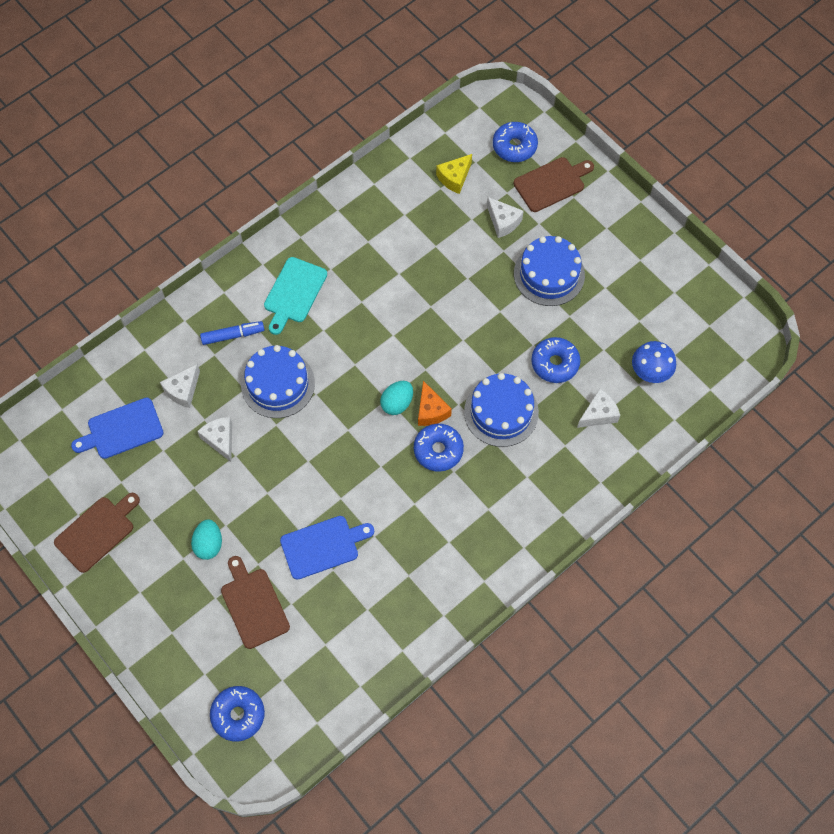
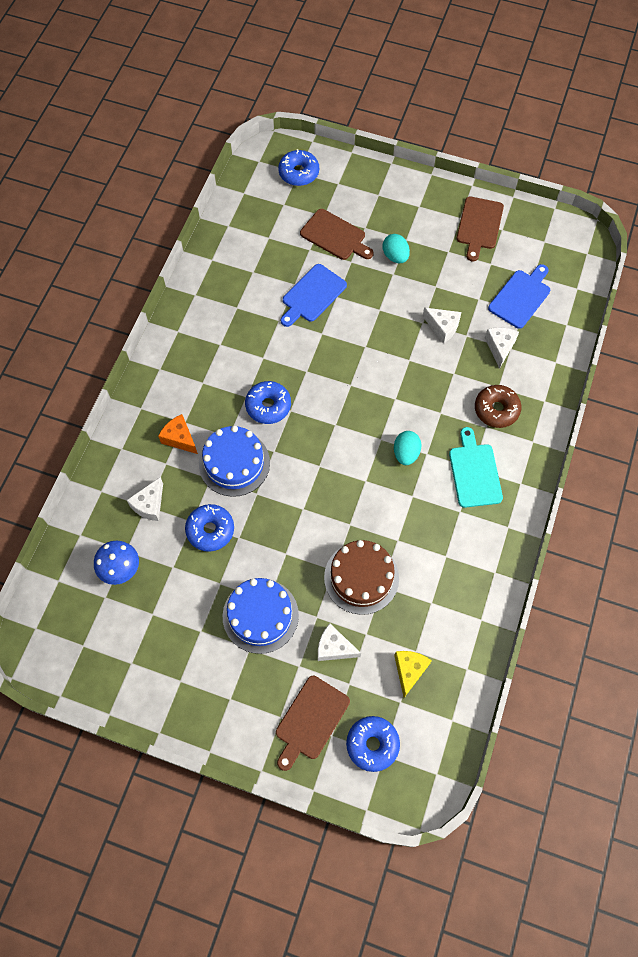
camera: 150 degrees right, 0 degrees up
(233, 335) = (496, 410): blue marker -> brown donut
(278, 384) = (431, 390): blue cake -> none
(397, 403) = (325, 425): turquoise egg -> turquoise egg (406, 453)
(431, 411) = (293, 434): orange cheese -> orange cheese (180, 438)
(448, 260) = (361, 577): none -> brown cake

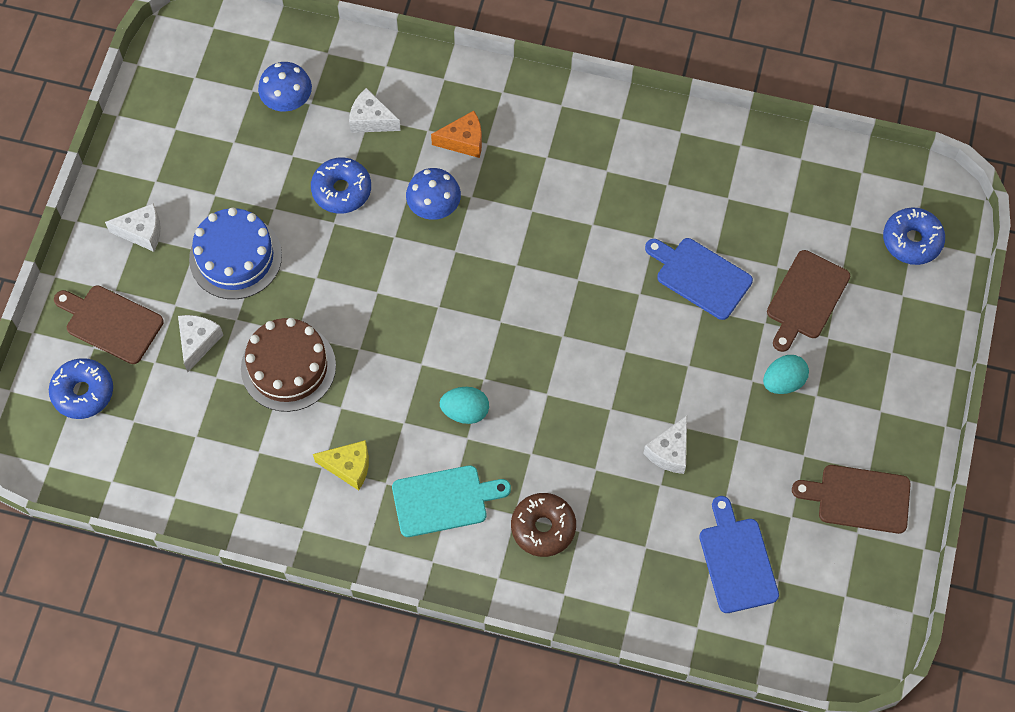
camera: 85 degrees right, 0 degrees up
(180, 438) = (463, 141): orange cheese -> orange cheese turned 45 degrees clockwise
(234, 463) = (434, 207): blue cake -> blue mushroom
(268, 406) = (520, 238): blue donut -> none
(409, 670) = (171, 429): yellow cheese -> yellow cheese (349, 467)
(500, 347) = (645, 531): white cheese -> white cheese (142, 232)
(521, 297) = (737, 561): blue cutting board -> blue cutting board turned 135 degrees counterclockwise

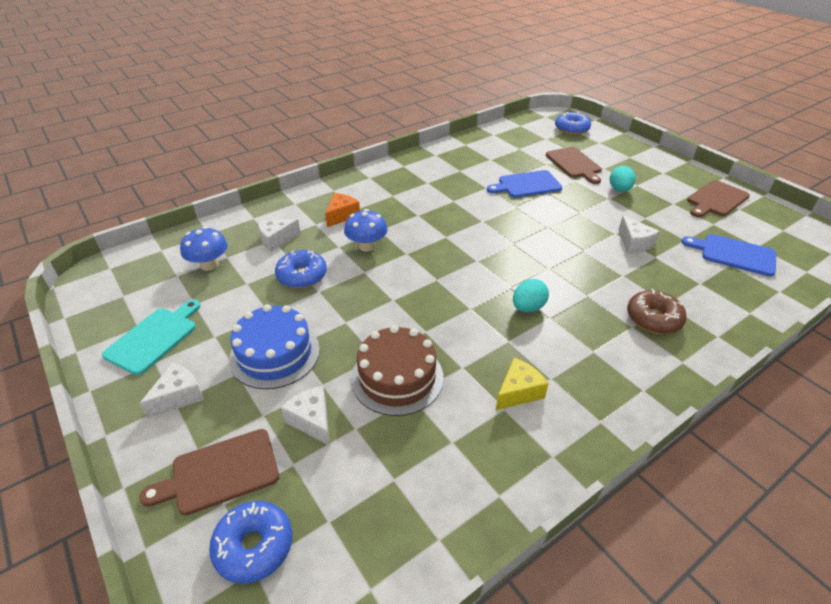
camera: 50 degrees left, 25 degrees down
(444, 500) = (592, 355): turquoise cutting board -> turquoise cutting board (154, 338)

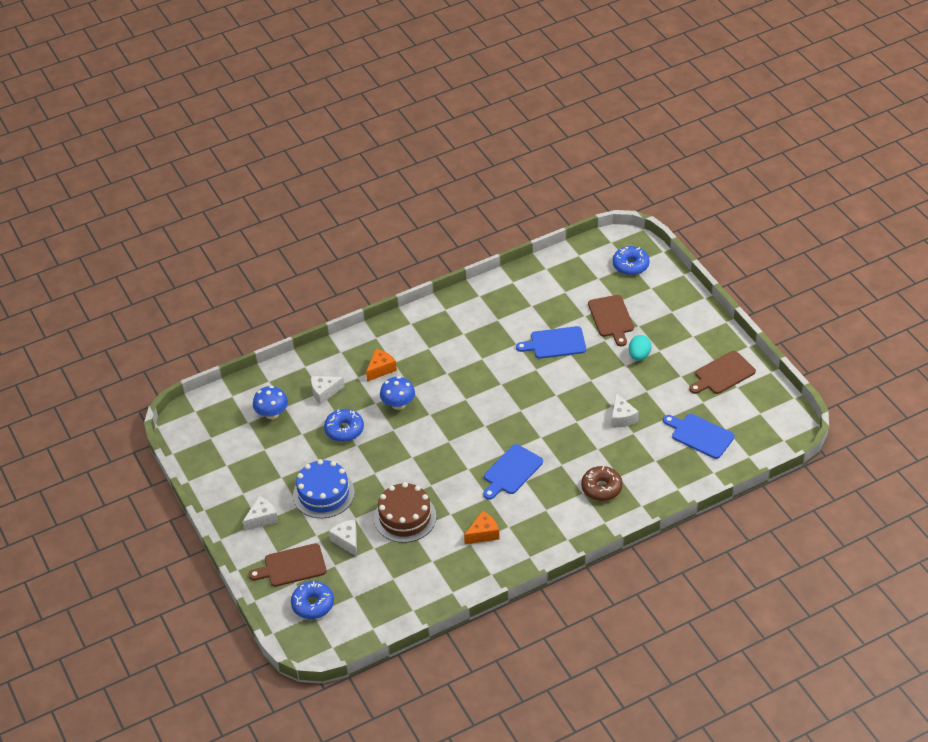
camera: 10 degrees right, 5 degrees up
(154, 338) = (239, 475): turquoise cutting board -> none
(518, 392) = (483, 533): yellow cheese -> orange cheese
(528, 307) = (511, 471): turquoise egg -> blue cutting board

